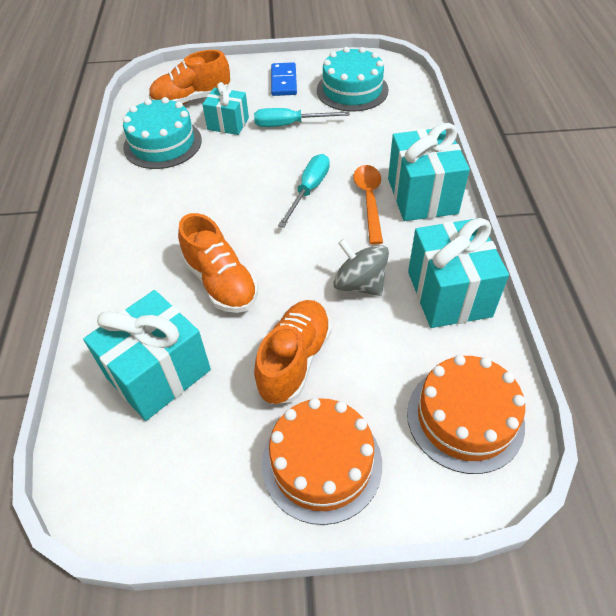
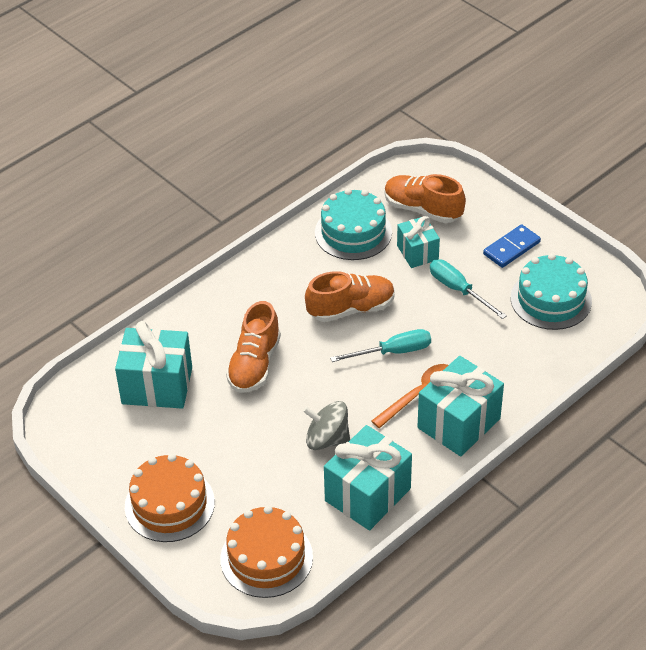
camera: 50 degrees right, 5 degrees down
(294, 360) = (229, 445): orange shoe -> orange shoe (351, 309)
(359, 284) = (327, 439): grey spinning top -> grey spinning top turned 75 degrees counterclockwise

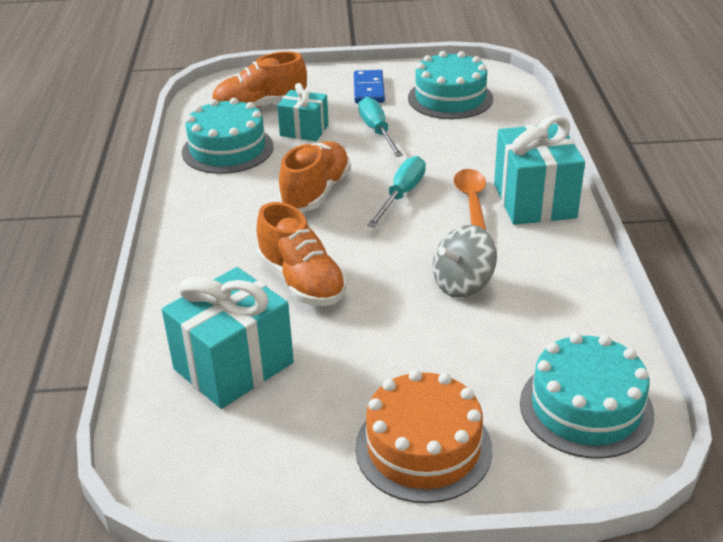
camera: 50 degrees left, 10 degrees down
(266, 558) = (586, 408): orange cake -> turquoise cake
(367, 494) = (566, 293): turquoise gift -> none
(458, 290) = (377, 131): turquoise screwdriver -> turquoise screwdriver turned 75 degrees clockwise

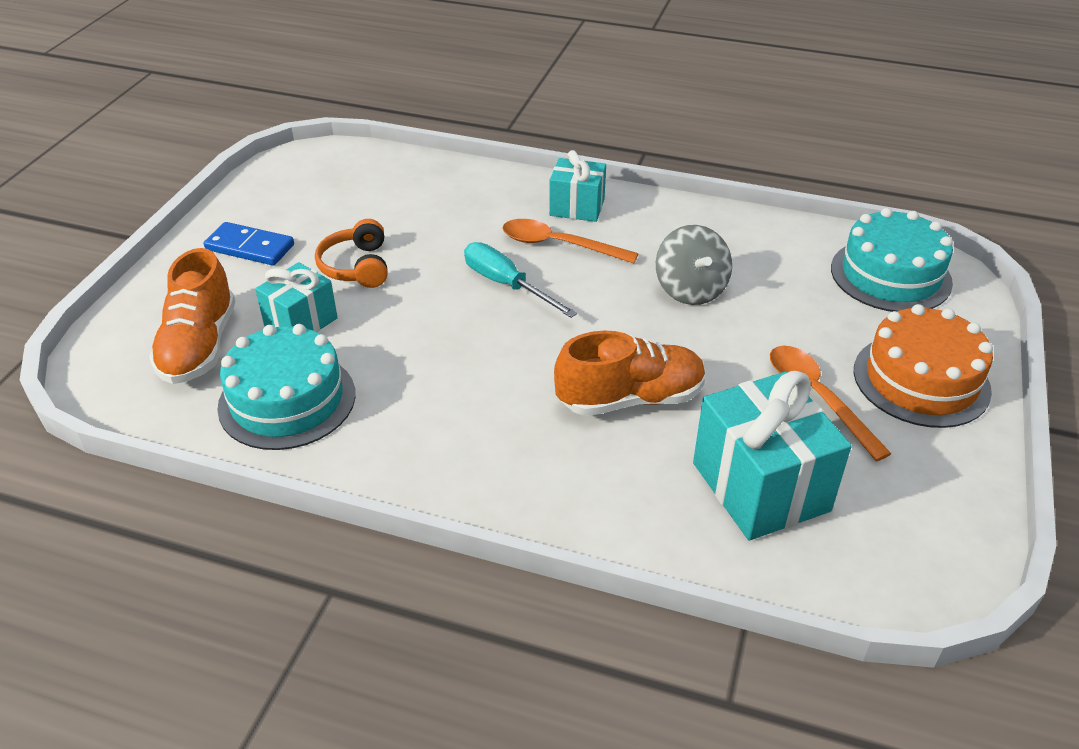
camera: 70 degrees left, 5 degrees up
(316, 192) = (454, 346): orange shoe -> none
(359, 382) = (817, 397): none -> orange spoon
(377, 131) = (357, 266): turquoise screwdriver -> orange headphones
(450, 98) = (331, 197): turquoise cake -> none
(534, 201) = (577, 207): turquoise gift -> turquoise gift, size x0.60

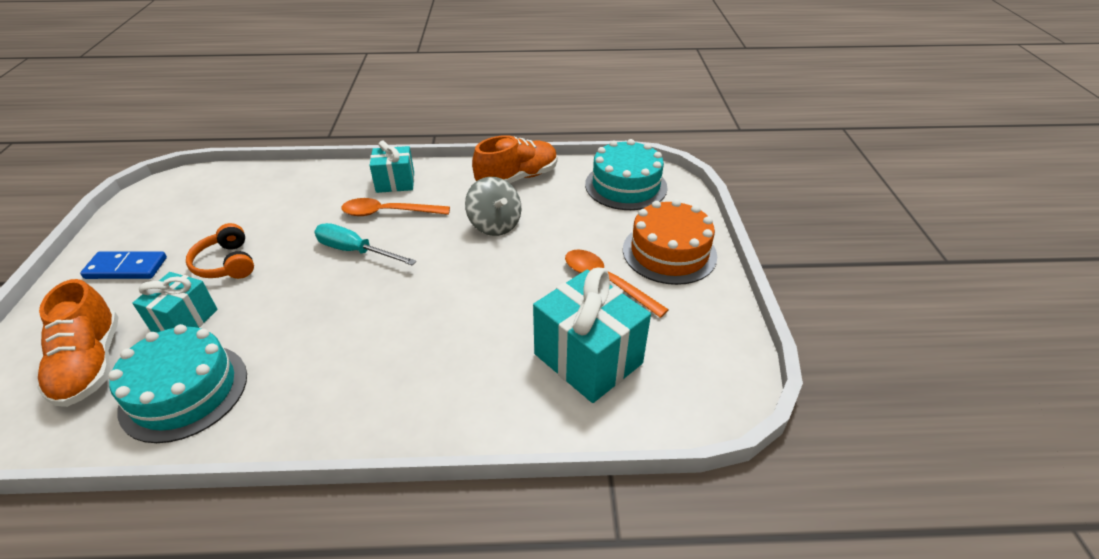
camera: 20 degrees left, 0 degrees up
(630, 399) = (474, 316): orange shoe -> orange shoe (517, 178)

